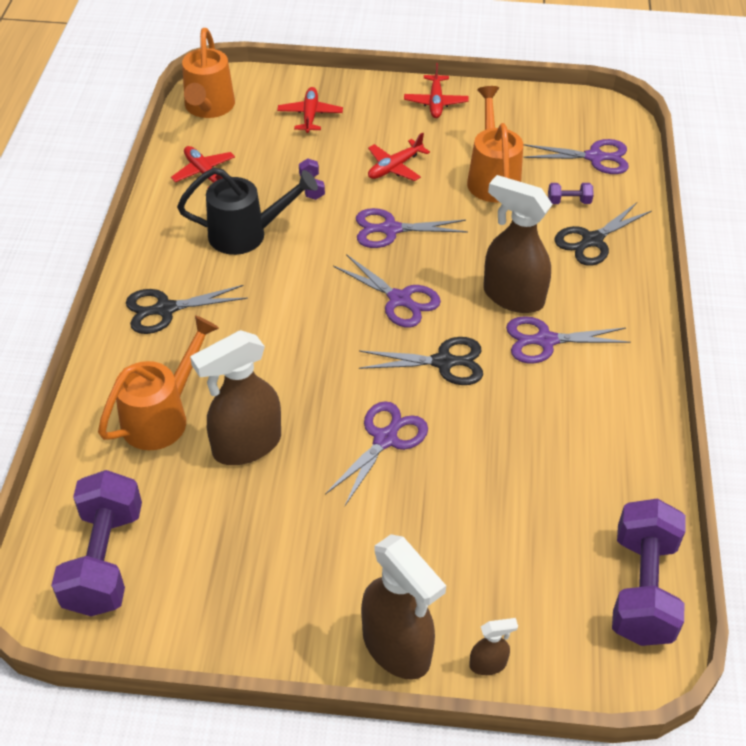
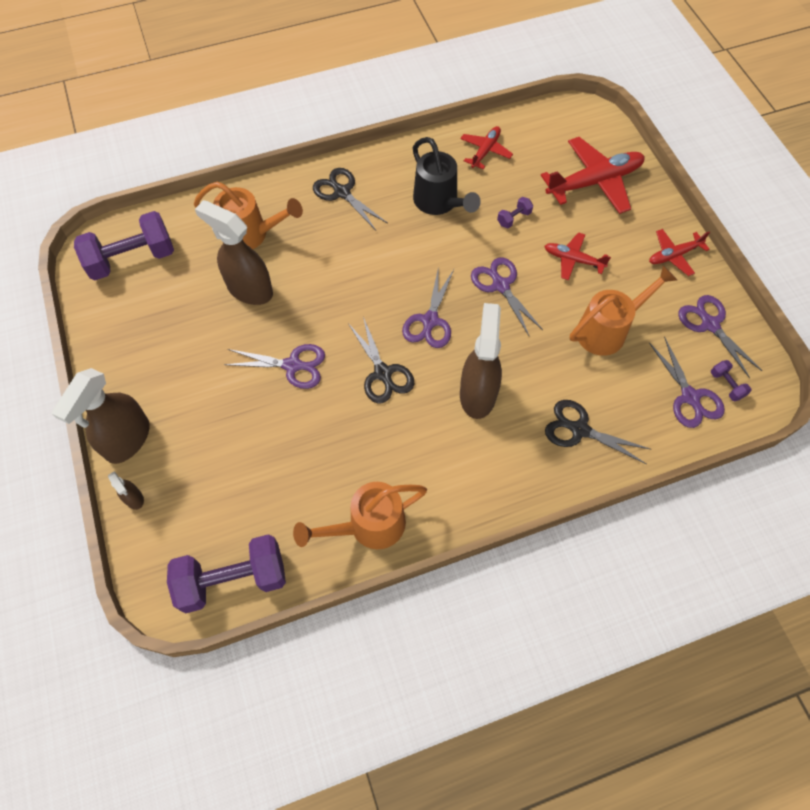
camera: 65 degrees right, 15 degrees up
(208, 108) = (556, 120): orange watering can -> orange watering can (369, 526)
(310, 115) = (594, 182): red plane -> red plane, size x1.81
(545, 340) = (443, 434): purple scissors -> purple scissors (710, 324)
(569, 201) = (617, 396): purple dumbbell -> purple dumbbell (726, 385)

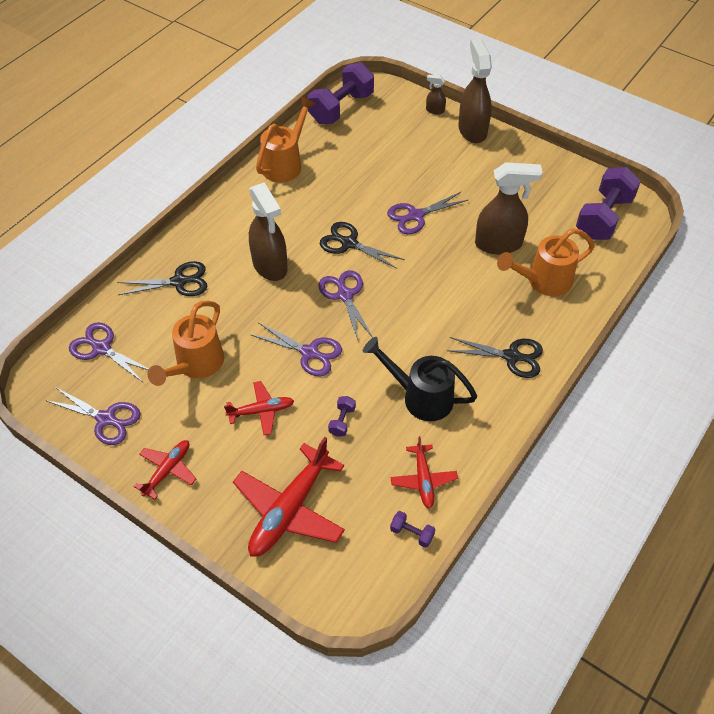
camera: 145 degrees right, 10 degrees down
(726, 385) = (73, 374): purple dumbbell -> purple dumbbell (412, 533)

